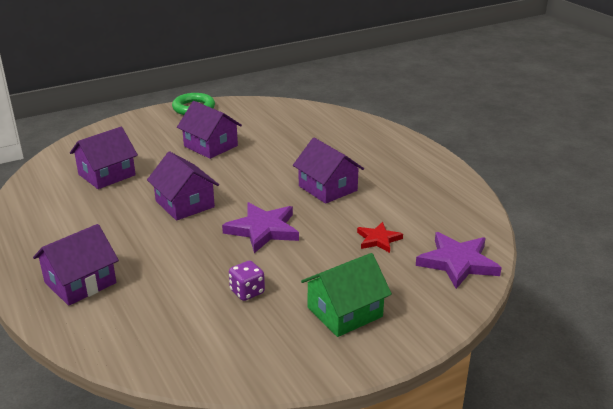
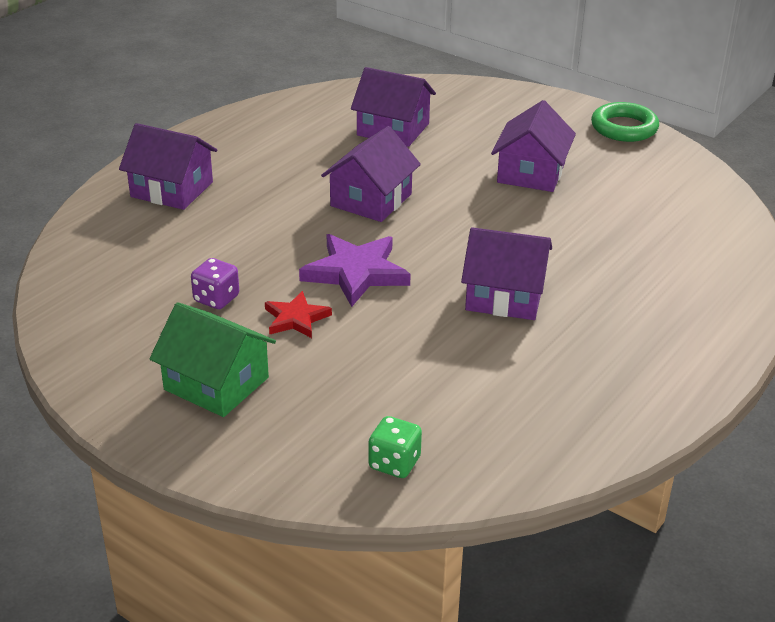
camera: 65 degrees right, 5 degrees up
(327, 188) = (505, 296): purple house -> purple house turned 75 degrees clockwise
(378, 239) = (402, 374): red star -> red star (296, 318)
(458, 263) = (394, 463): purple star -> green dice

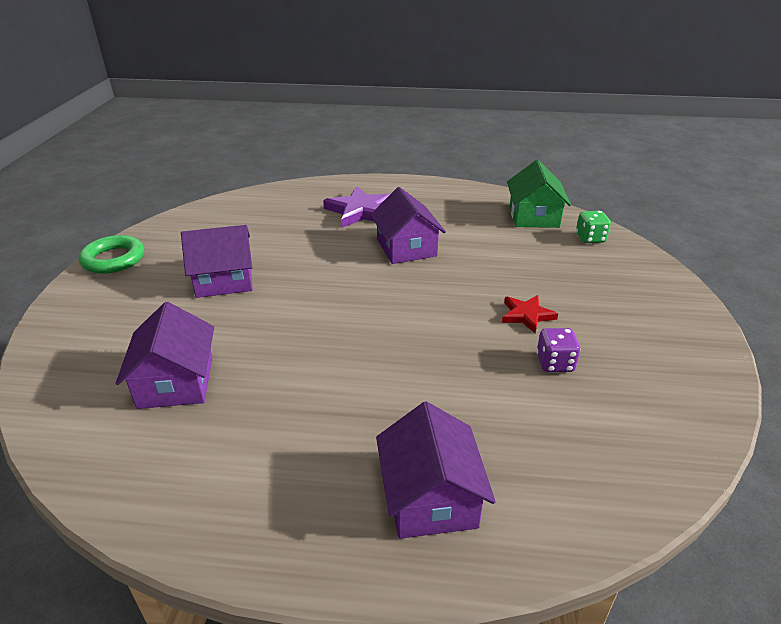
camera: 120 degrees left, 0 degrees up
(216, 383) = (628, 319): green house -> green house (534, 216)
(356, 273) = (445, 311): purple star -> purple star (361, 211)
(371, 200) = (332, 343): purple house -> none

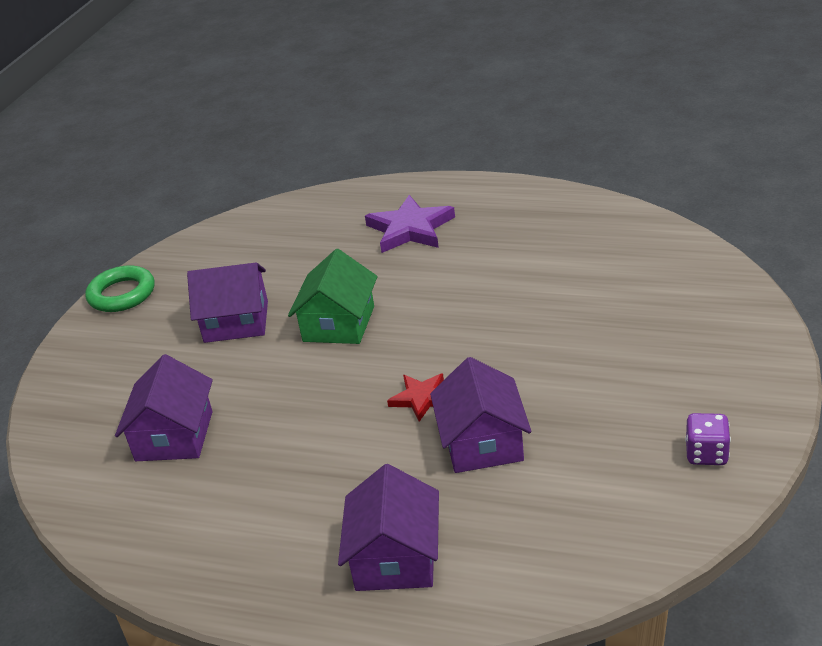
camera: 15 degrees right, 0 degrees up
(406, 248) = (451, 281): purple house -> purple house (482, 442)
(527, 315) = (564, 371): red star -> red star (421, 398)
(534, 216) = (627, 236): green house -> green house (339, 324)
(554, 363) = (573, 429): purple dice -> purple dice (706, 454)
(590, 238) = (687, 269): green dice -> none

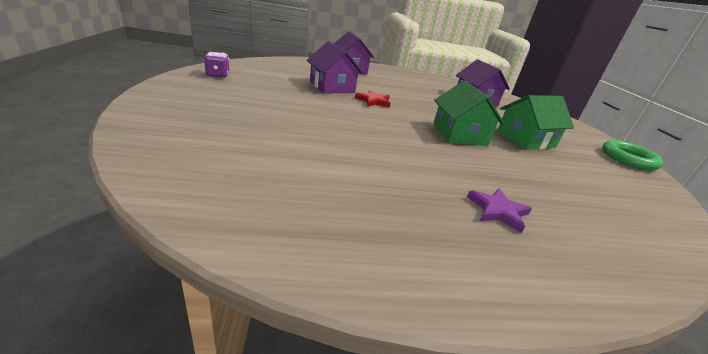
camera: 150 degrees right, 5 degrees down
(236, 322) = (525, 139): purple house -> green house
(410, 229) = (498, 211): purple star -> purple star, size x0.59

